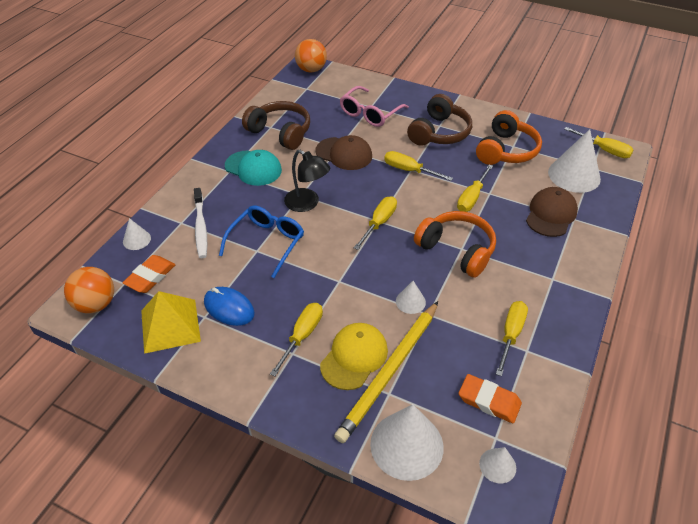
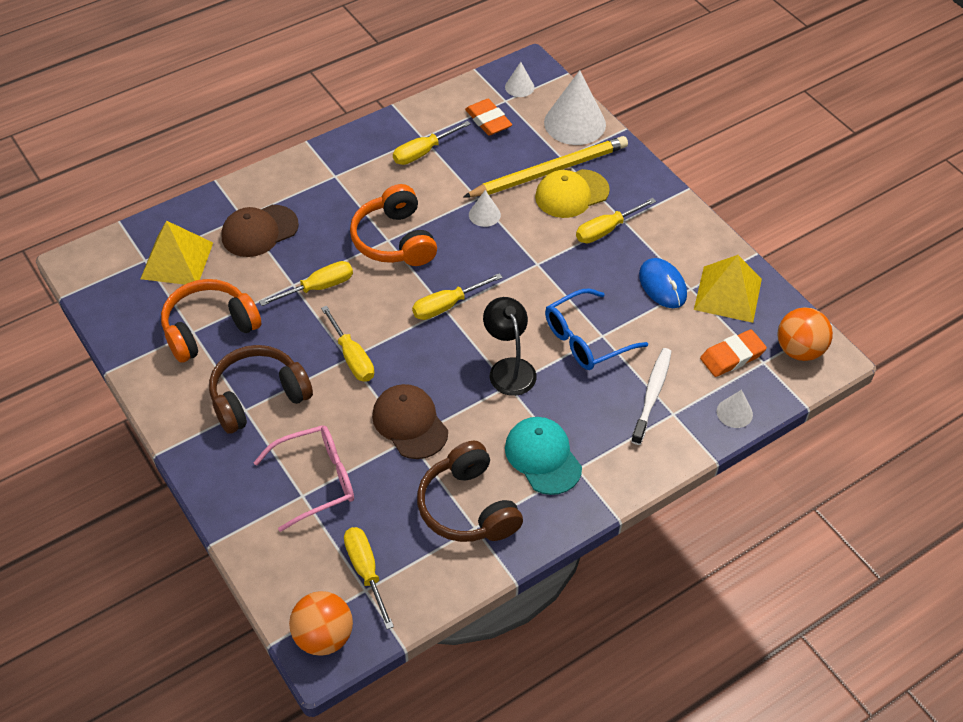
camera: 150 degrees left, 5 degrees up
(574, 175) = (177, 260): white cone -> yellow pyramid
(604, 150) = (99, 274): yellow screwdriver -> yellow screwdriver (366, 571)

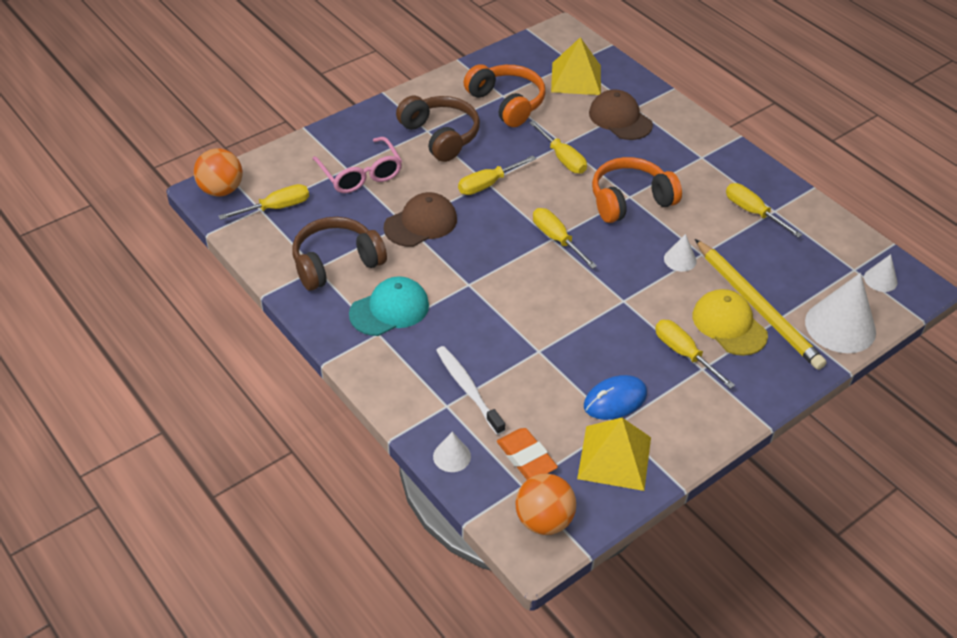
camera: 85 degrees right, 5 degrees down
(488, 121) = (817, 257): orange eraser -> none
(509, 368) = (488, 284): black lamp -> none
(586, 339) = (531, 338): blue glasses -> none
(652, 395) = (468, 389): white toothbrush -> white toothbrush turned 135 degrees counterclockwise

